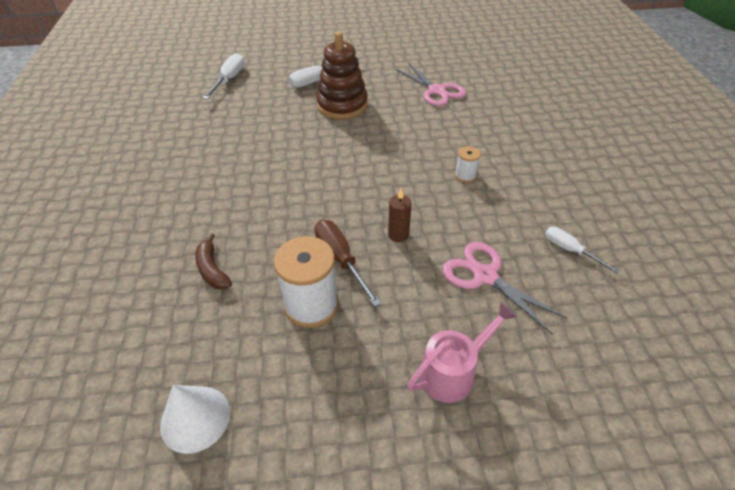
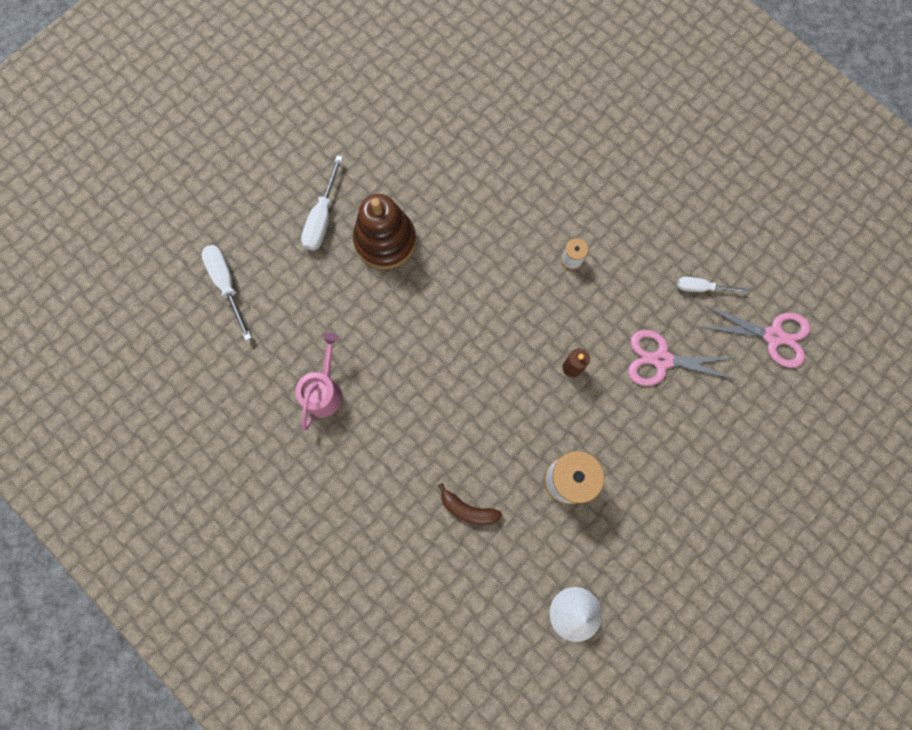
camera: 40 degrees left, 30 degrees up
(340, 259) = (551, 425): brown screwdriver -> none
(436, 91) = (456, 151): pink scissors -> pink scissors (773, 336)
(453, 371) = (696, 456): pink watering can -> pink watering can (324, 390)

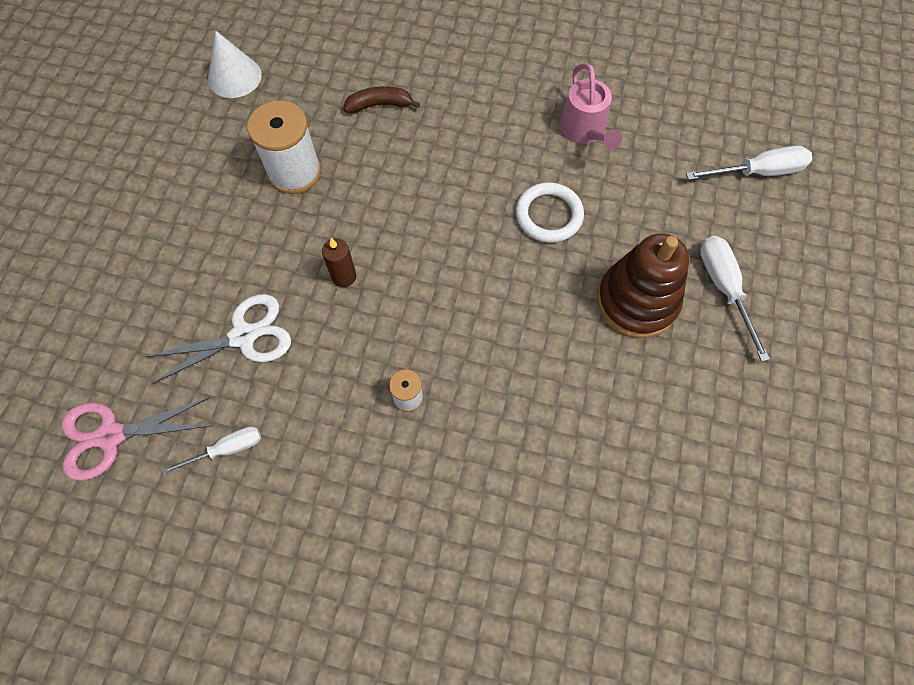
camera: 150 degrees right, 10 degrees down
(226, 284) = (757, 172): white screwdriver -> white screwdriver turned 45 degrees counterclockwise
(399, 335) = (549, 215): none -> white ring
(661, 360) = (244, 336): pink scissors -> white scissors

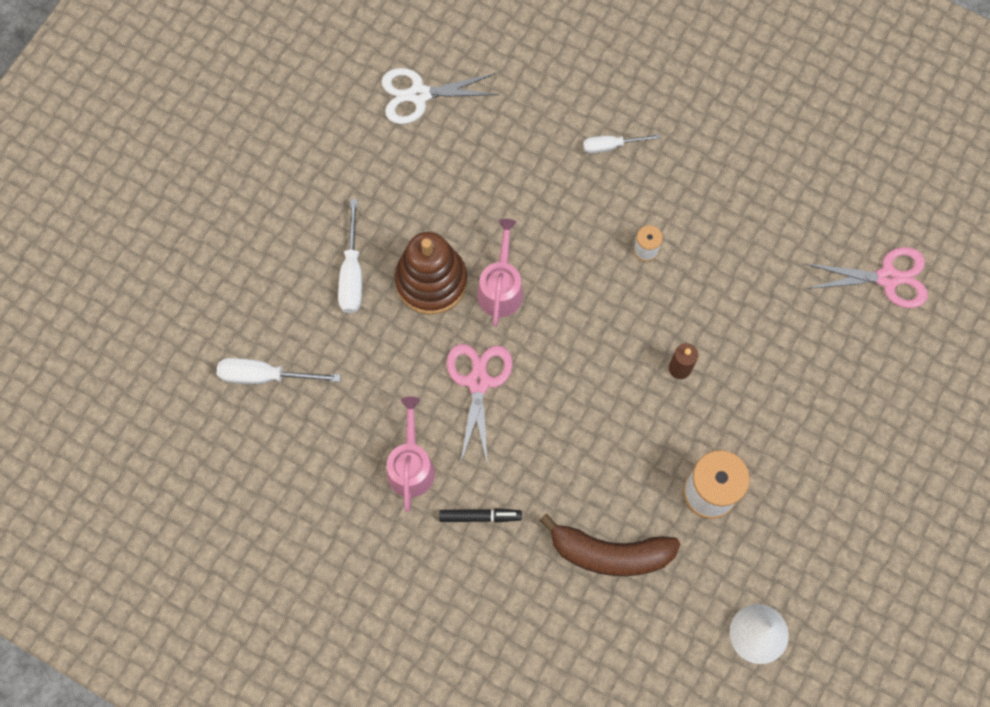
camera: 165 degrees left, 5 degrees up
(227, 449) = (796, 245): white screwdriver -> white screwdriver (611, 146)
(244, 336) = (774, 335): white scissors -> white scissors (419, 95)
(380, 105) = (609, 553): brown banana -> brown banana, size x1.76
(506, 106) = (480, 516): none -> black marker
(549, 215) = (478, 382): white ring -> pink scissors
(559, 313) = (501, 288): none -> pink watering can

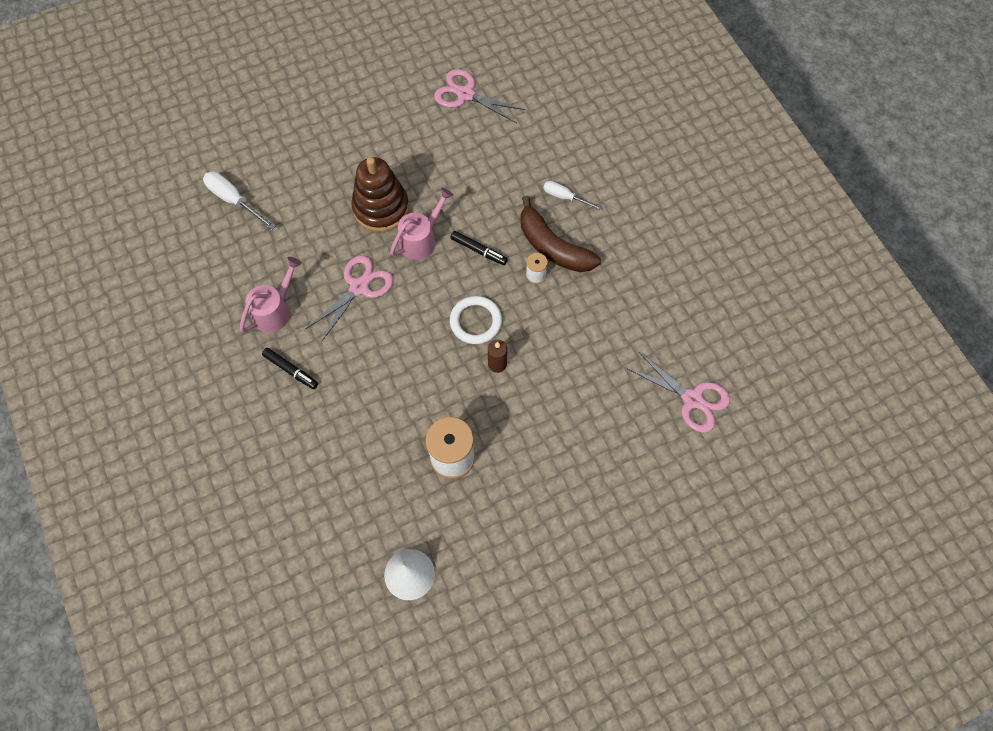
camera: 35 degrees right, 5 degrees down
(352, 273) = (336, 173): white screwdriver -> none
(419, 95) = (465, 94): white scissors -> pink scissors
(569, 261) = (478, 250): none -> black marker
(609, 553) = (353, 450): brown banana -> brown banana (552, 247)
(624, 339) = (476, 321): none -> white ring

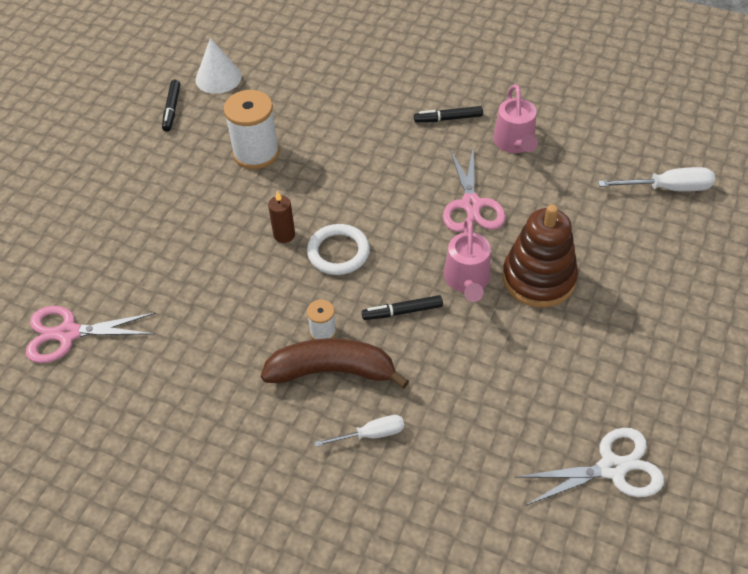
camera: 140 degrees right, 15 degrees down
(465, 94) = (612, 468): pink scissors -> white scissors
(475, 567) = (172, 109): none -> black marker

